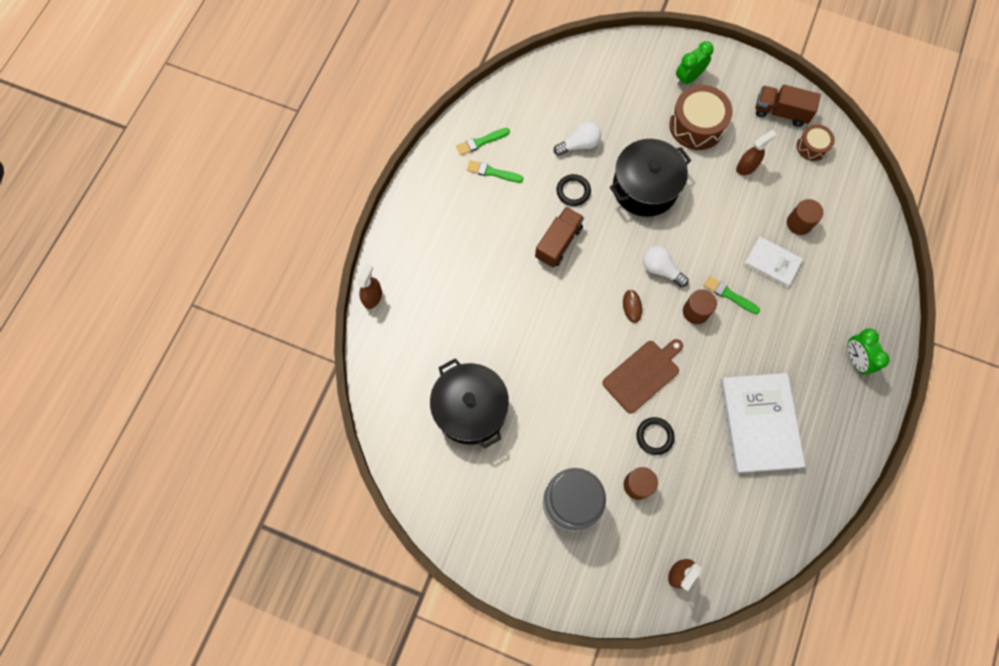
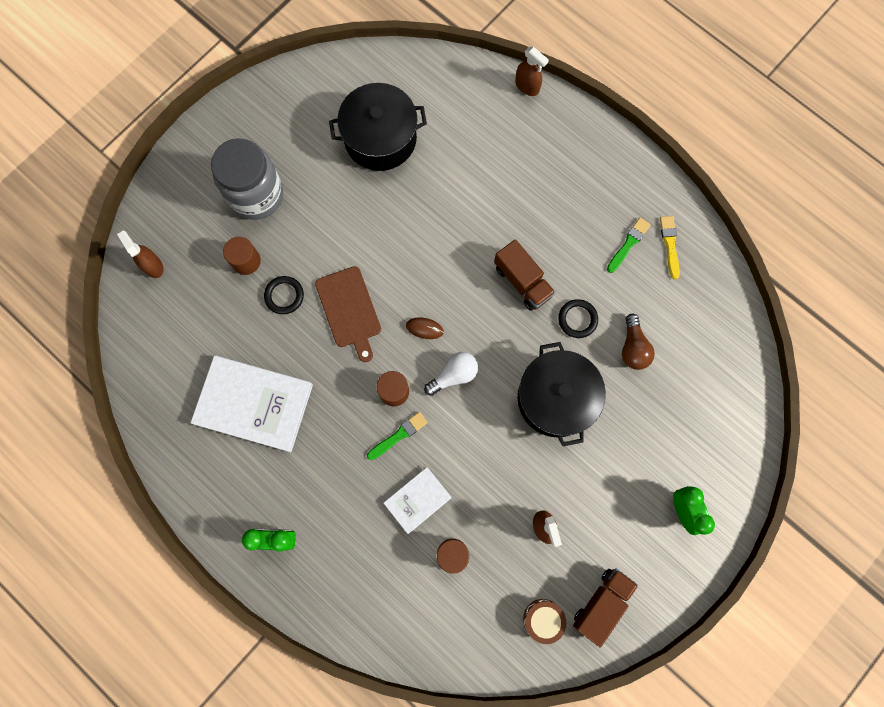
camera: 110 degrees right, 5 degrees up
(481, 142) = (670, 244): green brush -> yellow brush
(579, 145) = (633, 347): white light bulb -> brown light bulb
(696, 125) = (615, 492): brown drum -> none

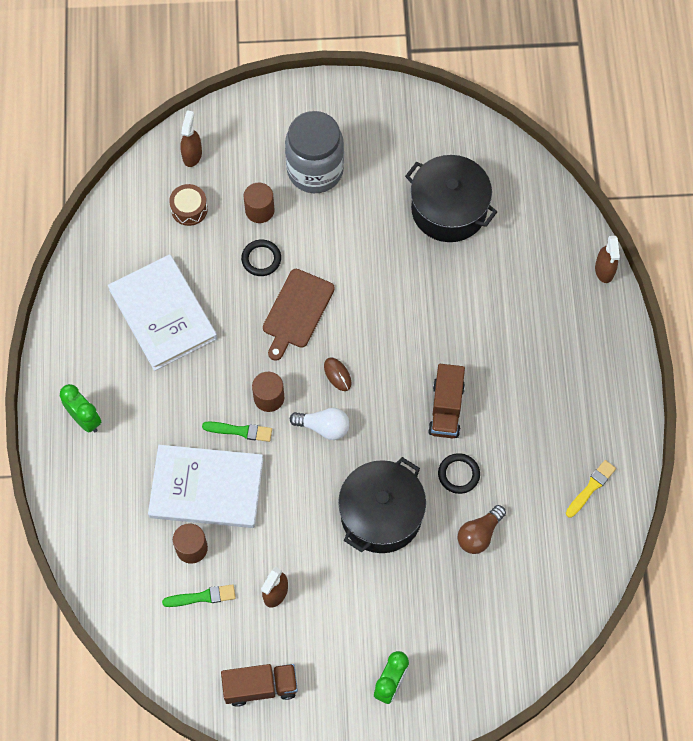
camera: 45 degrees right, 10 degrees down
(417, 500) = (206, 488): white book -> white book, size x1.86
(543, 619) = (207, 655): brown drum -> brown drum (189, 209)
(628, 244) = (558, 457): green brush -> green brush (202, 597)

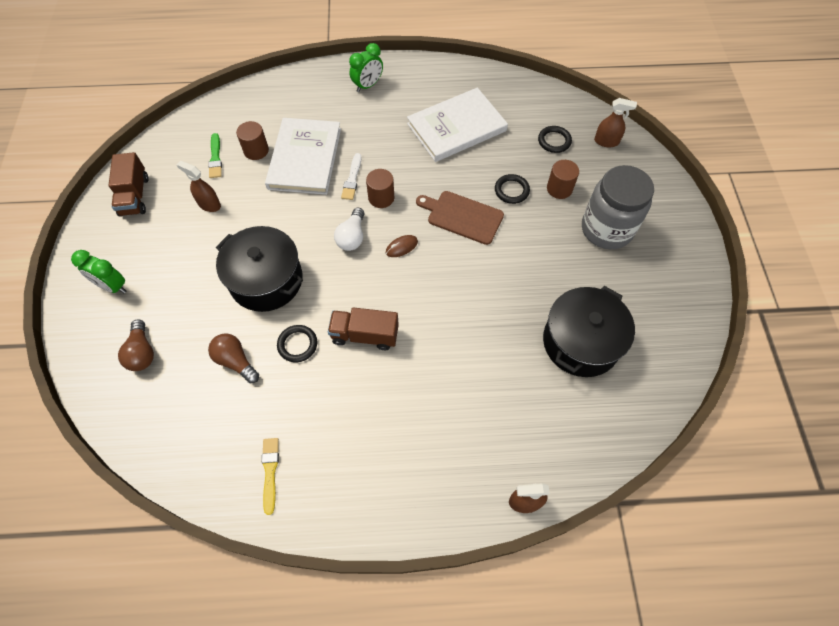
camera: 90 degrees right, 5 degrees down
(189, 209) = (554, 141): brown drum -> black ring
(240, 431) = (352, 179): green brush -> white brush
(472, 633) = (142, 352): none -> brown light bulb
(591, 487) = (270, 472): yellow brush -> yellow brush turned 135 degrees counterclockwise

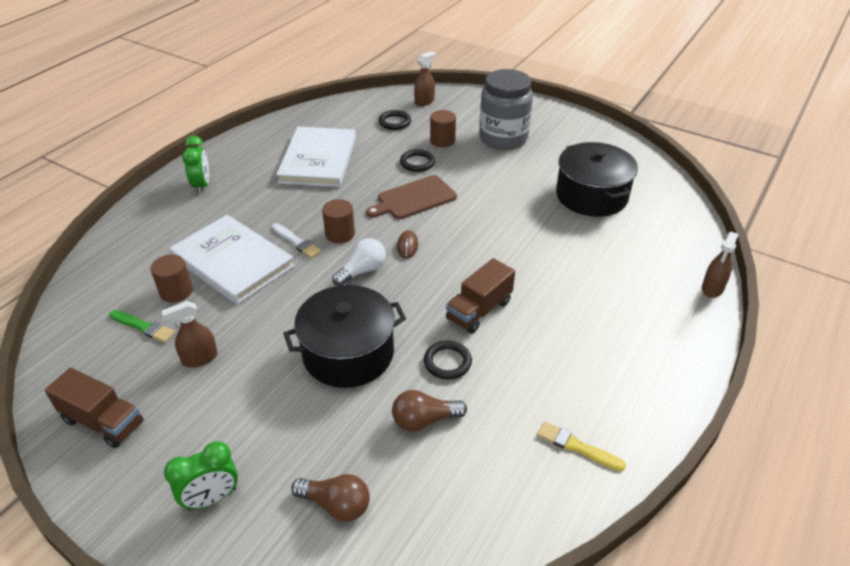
camera: 55 degrees left, 20 degrees down
(352, 237) = (362, 271): white light bulb -> white light bulb turned 90 degrees counterclockwise

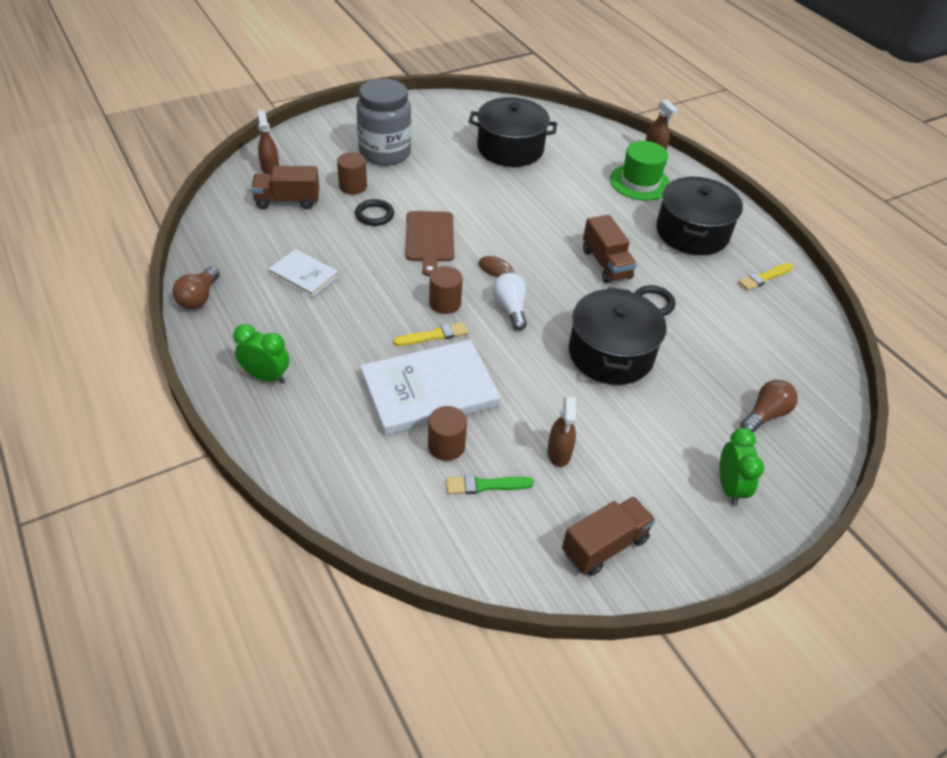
camera: 65 degrees left, 5 degrees up
(143, 327) = (485, 485): green brush -> green brush turned 150 degrees counterclockwise
(297, 242) = (434, 335): white brush -> yellow brush
(318, 160) = (304, 275): white book -> white book, size x0.54
(394, 122) = (287, 201): black ring -> brown truck
(424, 420) = (706, 339): brown light bulb -> brown light bulb (199, 297)
(597, 360) = (692, 233): none -> black pot
(641, 294) = (640, 182): none -> green hat

